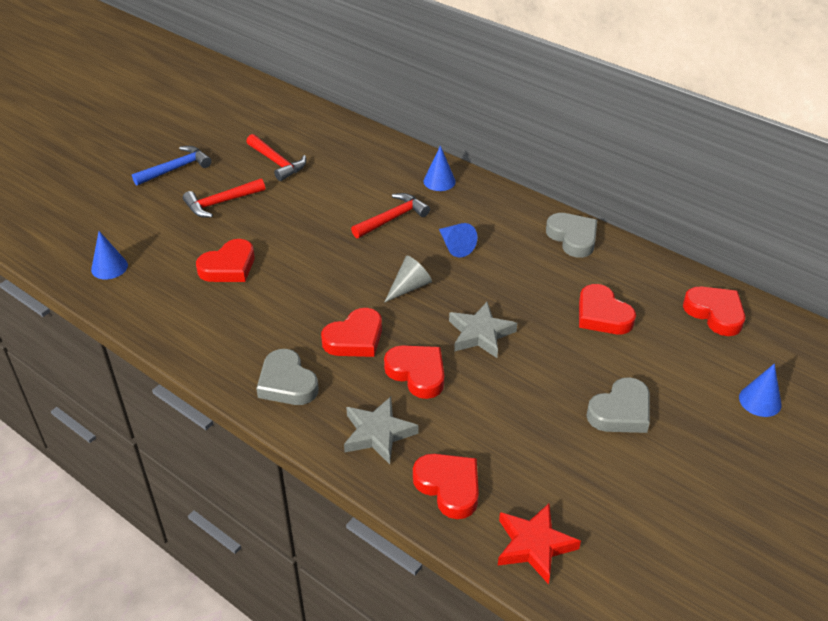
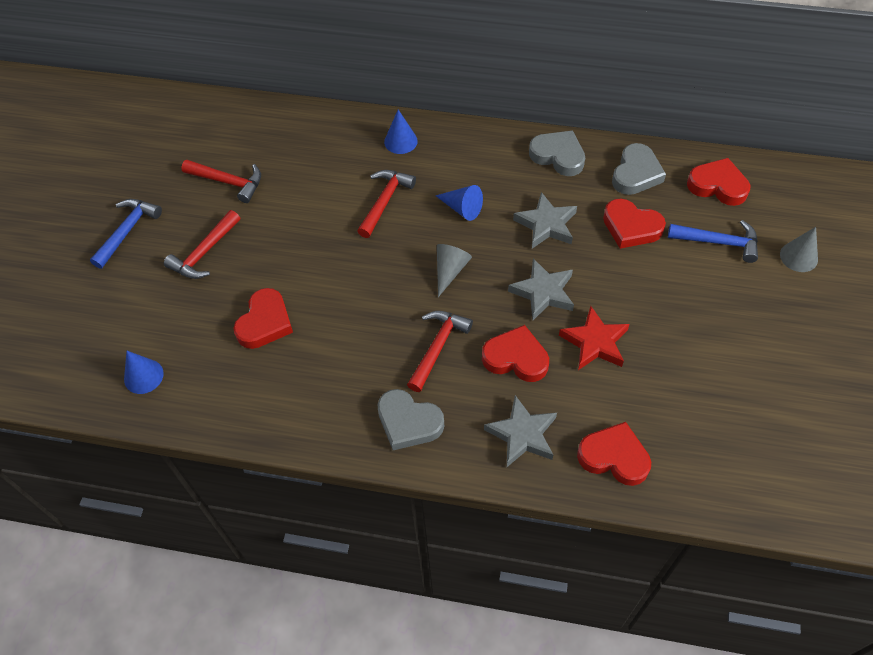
camera: 25 degrees left, 15 degrees up
(355, 338) = (438, 347): red heart -> red hammer
(522, 284) = (546, 224): none -> grey star
(534, 545) = (713, 476): red star -> red star (595, 342)
(621, 412) = (702, 317): grey heart -> grey heart (636, 174)
(682, 358) = (718, 242): none -> blue hammer
(760, 401) = (798, 257): blue cone -> grey cone

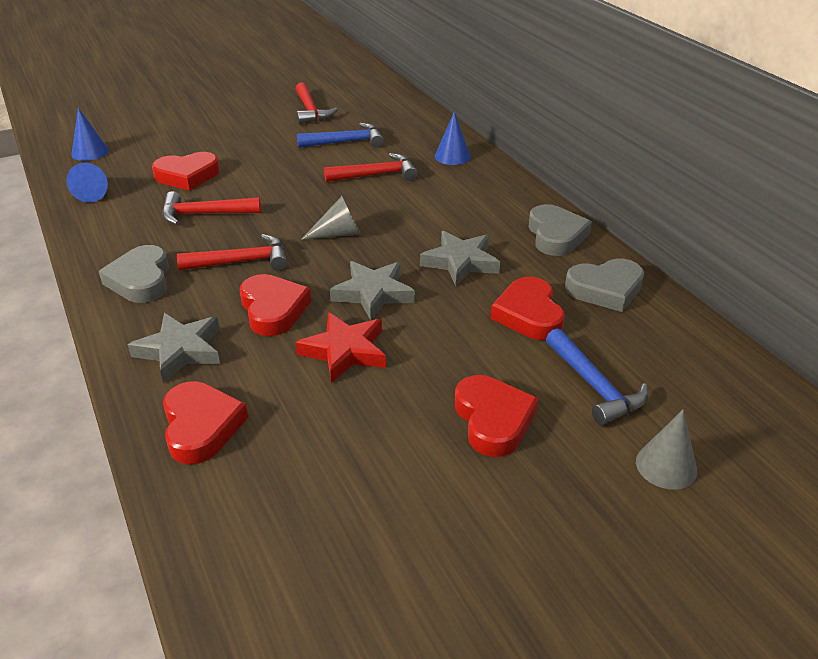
camera: 50 degrees right, 20 degrees down
(127, 231) = (219, 97): blue hammer -> blue hammer (346, 142)
(204, 252) = (231, 128): red hammer -> red hammer (204, 214)
(462, 208) = (418, 212): blue cone -> blue cone (94, 192)
(717, 186) = (676, 352): red heart -> red heart (493, 420)

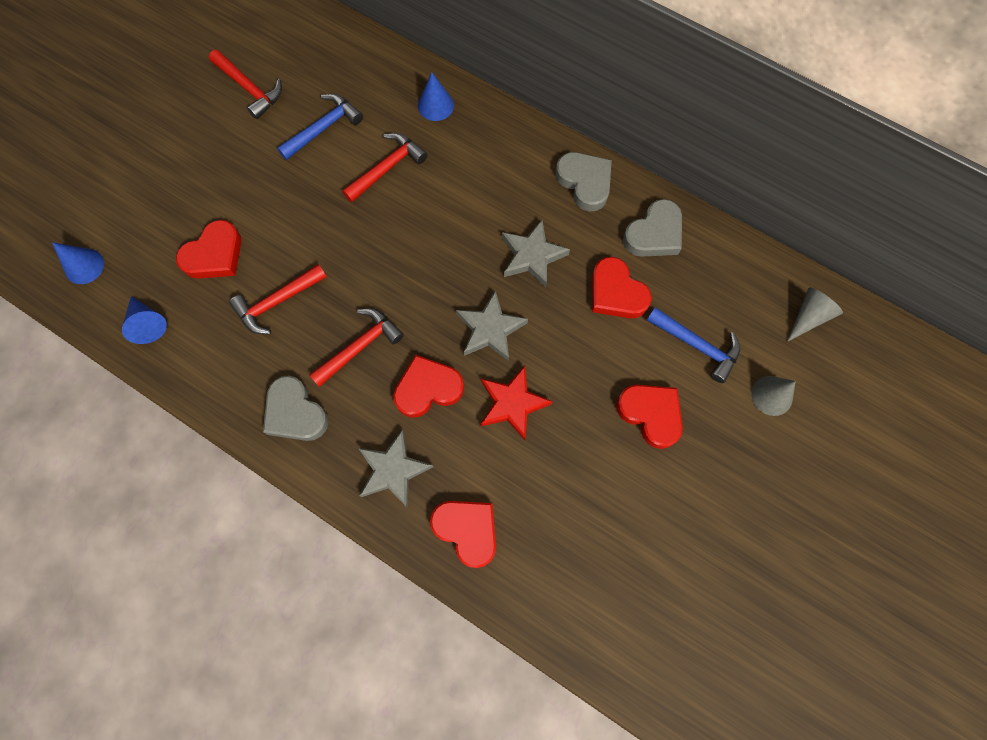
camera: 30 degrees left, 35 degrees up
(273, 309) = (428, 388): red heart -> red heart turned 60 degrees counterclockwise
(338, 234) = (412, 269): grey cone -> grey cone (808, 316)

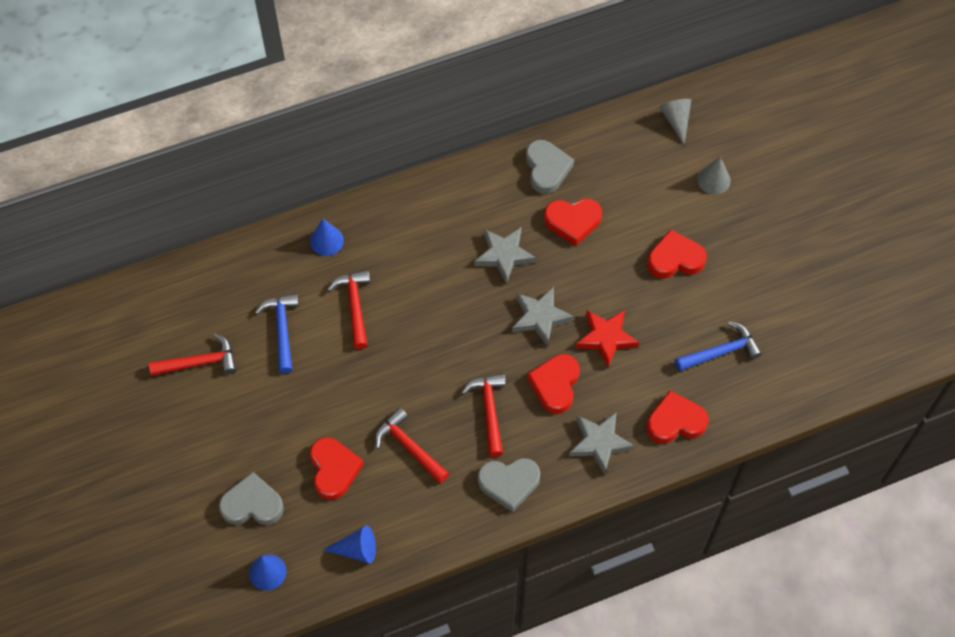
camera: 55 degrees left, 10 degrees down
(277, 302) = (409, 447): red hammer -> red hammer turned 135 degrees clockwise
(585, 182) = (472, 185): grey heart -> grey heart (252, 504)
(697, 346) = (647, 199): blue hammer -> blue hammer (721, 352)

